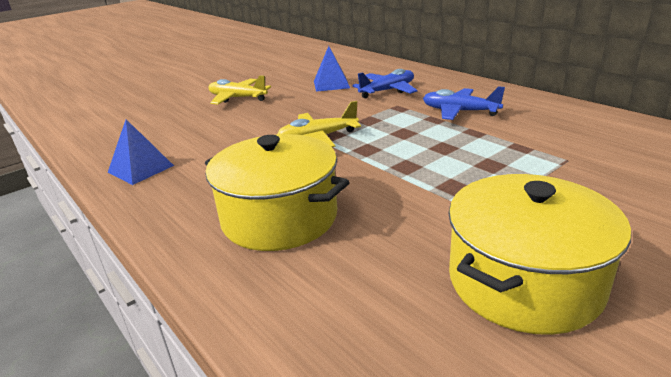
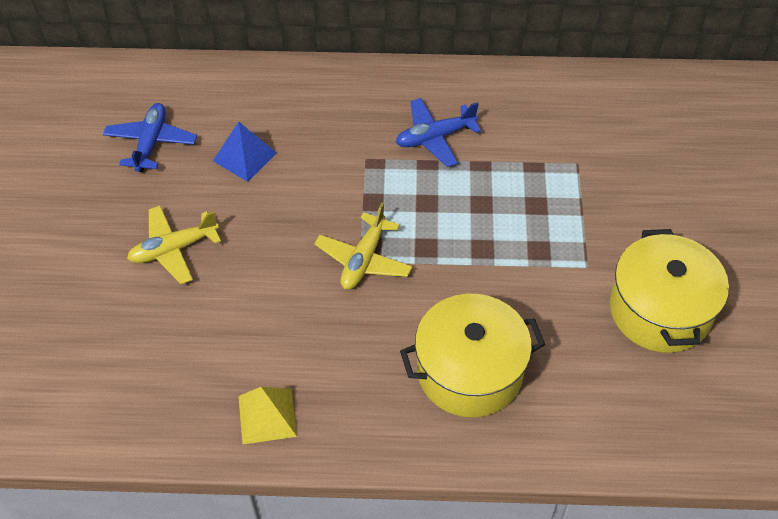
camera: 50 degrees left, 25 degrees up
(140, 169) = (267, 416): blue pyramid -> yellow pyramid
(387, 91) = (324, 136): blue plane -> blue plane (151, 143)

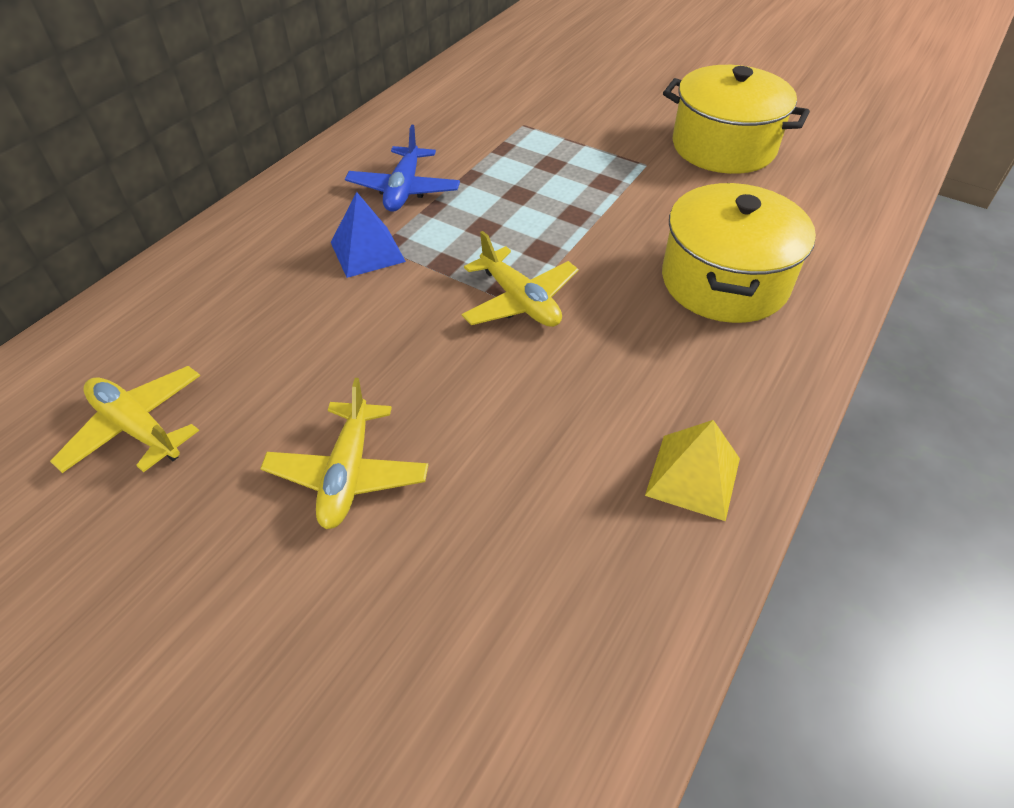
camera: 60 degrees left, 5 degrees down
(151, 143) = (137, 428): blue plane -> yellow plane
(244, 157) = (269, 342): blue pyramid -> blue pyramid (367, 252)

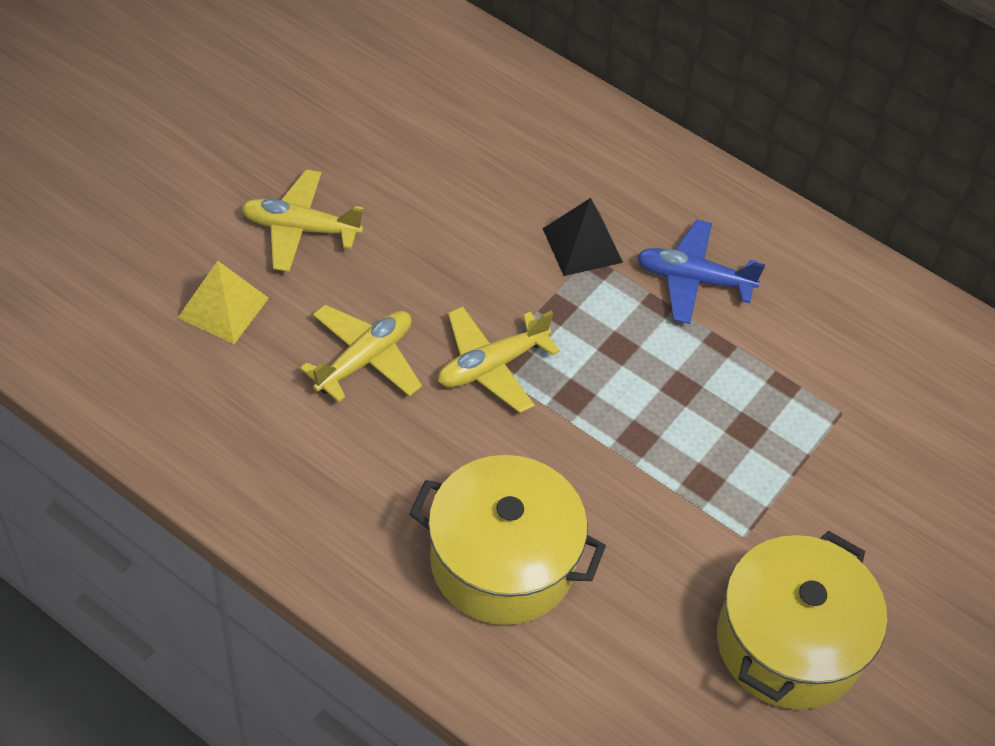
camera: 90 degrees right, 5 degrees up
(137, 428) = (372, 100): yellow plane -> yellow plane (364, 359)
(367, 252) = (582, 245): blue pyramid -> black pyramid
(693, 476) = (248, 463): yellow pyramid -> yellow pyramid (223, 307)

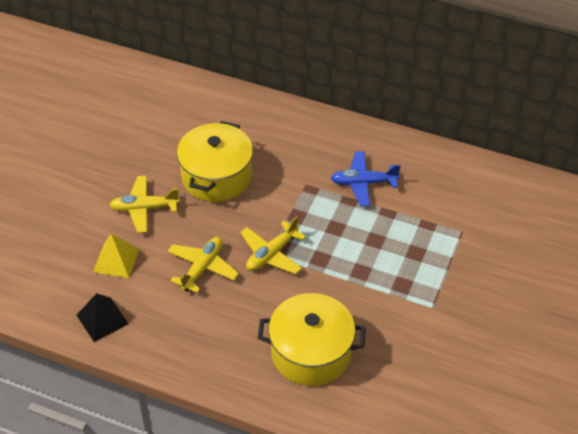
camera: 10 degrees left, 5 degrees down
(582, 245) = (299, 180): black pyramid -> black pyramid (102, 319)
(789, 643) = (472, 354): yellow pot -> yellow pot (216, 176)

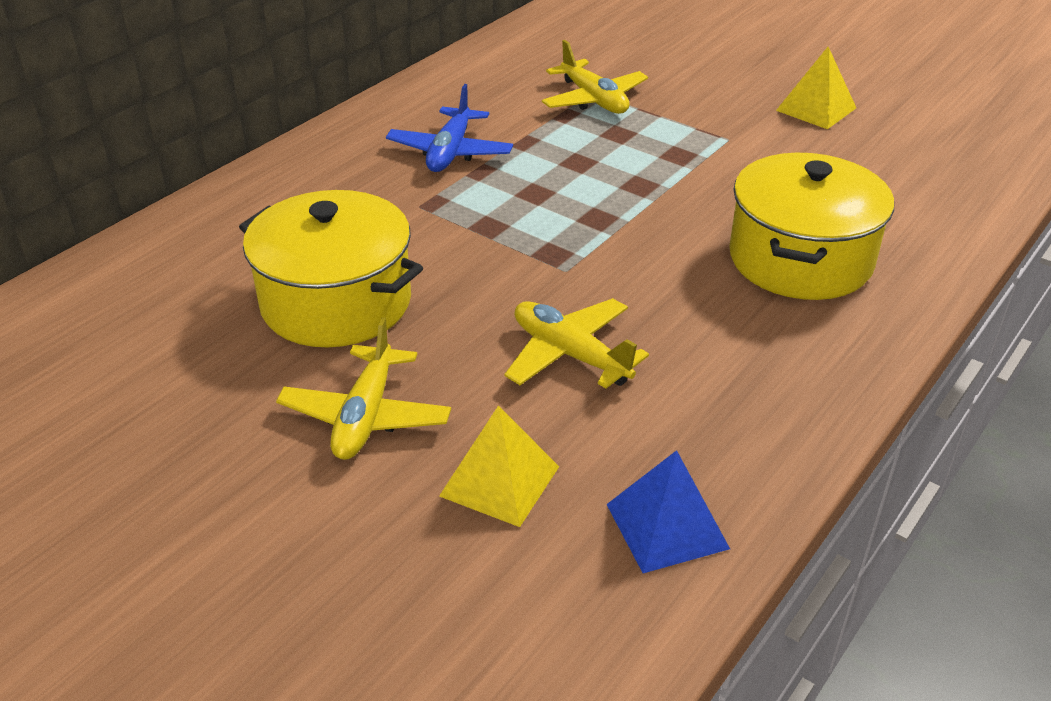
camera: 75 degrees left, 10 degrees down
(102, 319) = (667, 526): black pyramid -> blue pyramid
(271, 254) = (567, 266): yellow plane -> yellow plane (594, 99)
(493, 350) = (816, 109): none -> yellow pyramid

